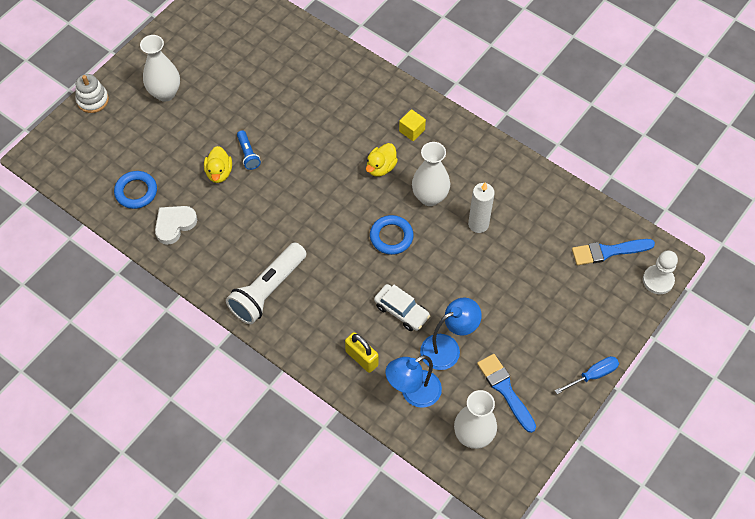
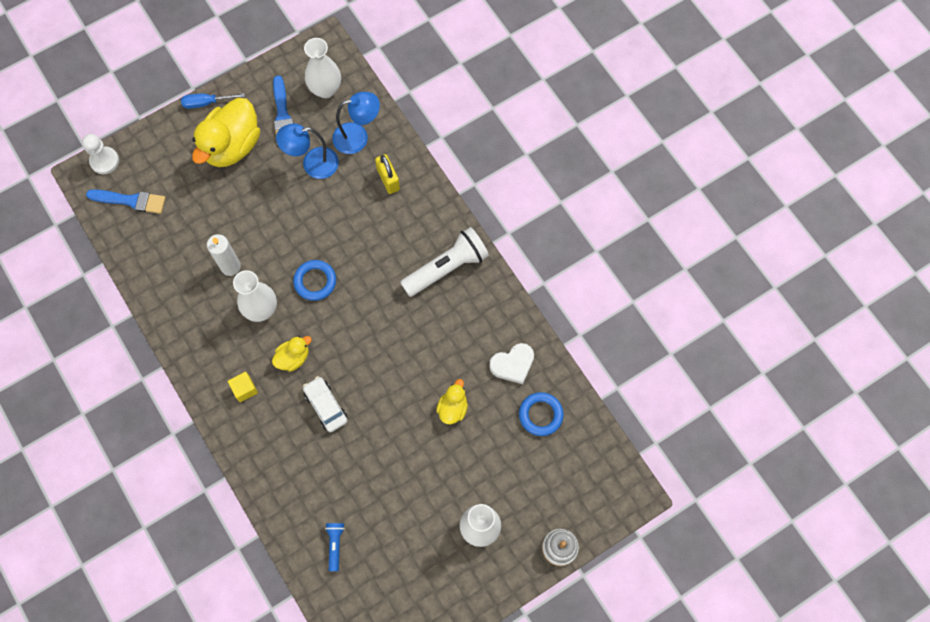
camera: 160 degrees left, 10 degrees up
(248, 154) = (417, 419): blue flashlight -> blue flashlight (335, 545)
(401, 311) = (337, 208): white car -> white car (326, 406)
(540, 338) = (232, 146): none -> yellow duck

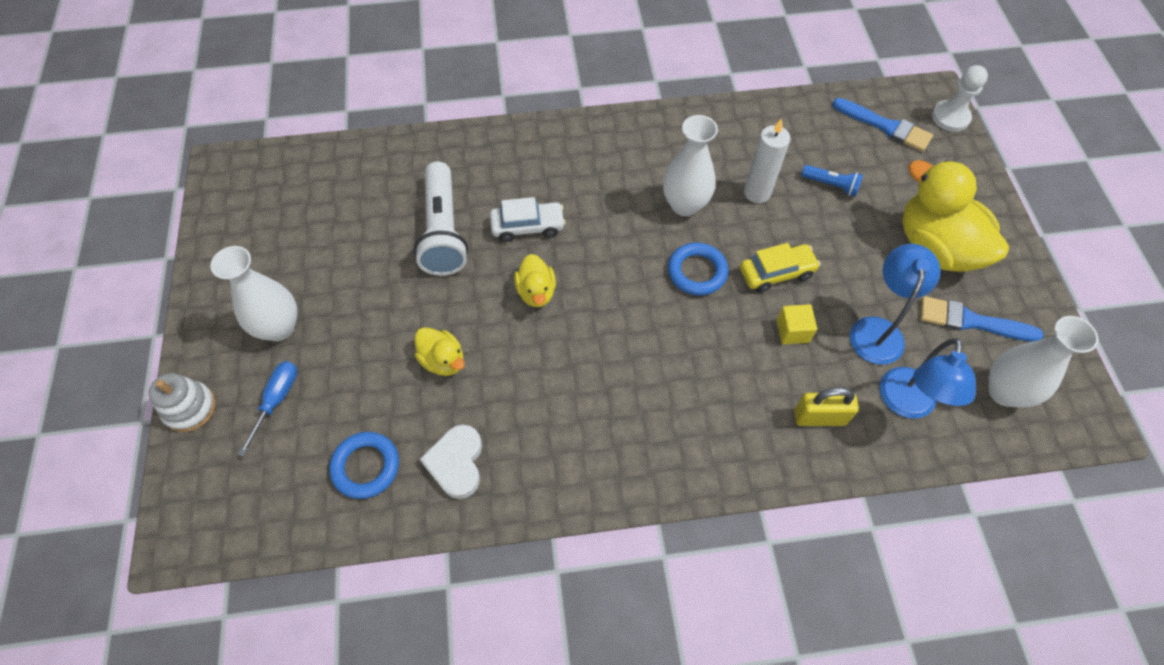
camera: 115 degrees right, 10 degrees down
(131, 201) = (886, 126): blue brush -> blue brush turned 90 degrees counterclockwise
(206, 103) = (1013, 240): blue screwdriver -> blue screwdriver (276, 401)
(244, 389) = (593, 159): yellow cube -> yellow cube (792, 331)
(293, 358) = (606, 215): yellow duck -> yellow duck (536, 292)
(294, 233) = (776, 273): none -> yellow car
(335, 545) = (367, 181): blue flashlight -> blue flashlight (831, 185)
(447, 268) = (644, 438): white flashlight -> white flashlight (443, 231)

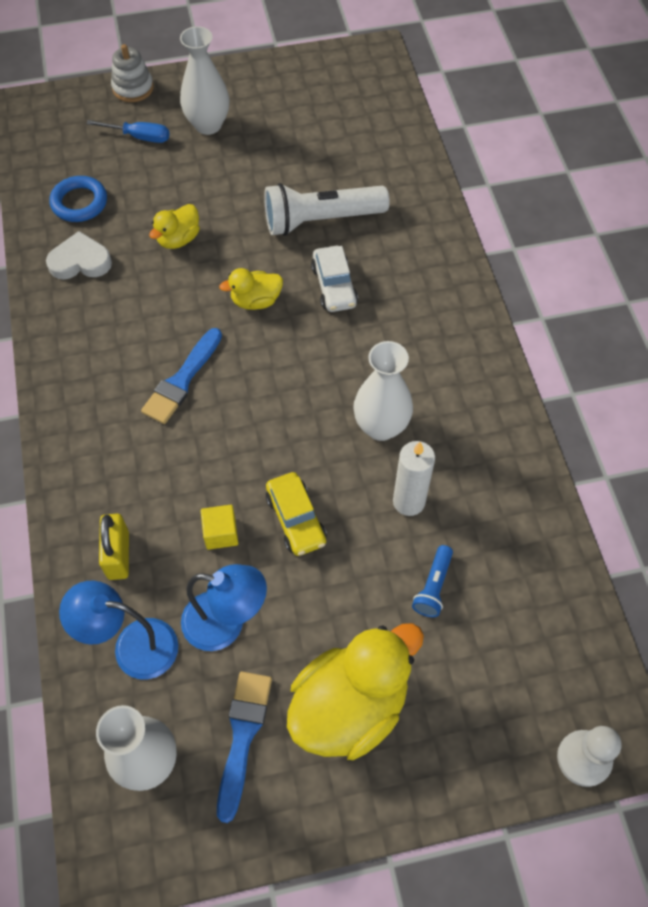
camera: 85 degrees right, 0 degrees up
(697, 272) = (291, 440): blue ring -> none
(886, 126) = (547, 664): blue brush -> blue brush (182, 380)

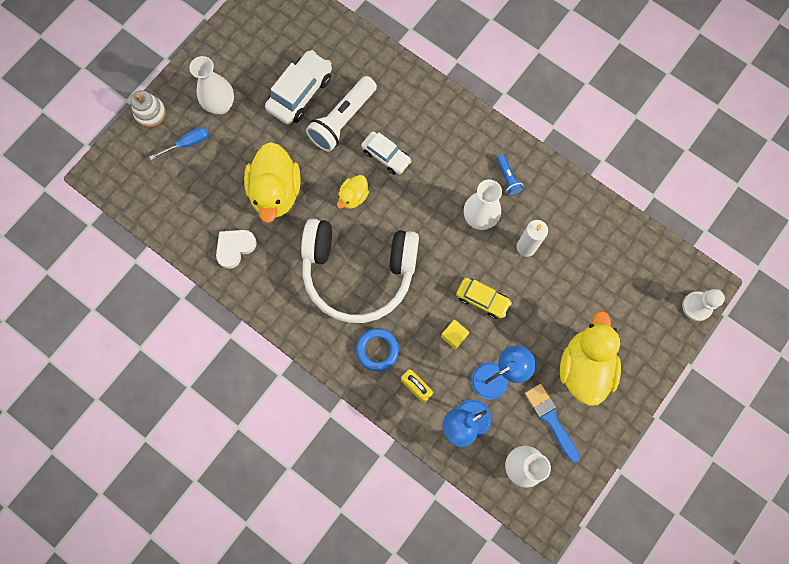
camera: 40 degrees left, 15 degrees up
(79, 203) = (196, 212): blue ring -> blue ring (377, 350)
(178, 239) = (276, 192): yellow duck -> yellow duck, size x2.00
(182, 380) = (358, 272): blue brush -> white headphones
(301, 166) = (300, 93): none -> white car
(433, 586) = (572, 280): blue flashlight -> blue flashlight (508, 178)

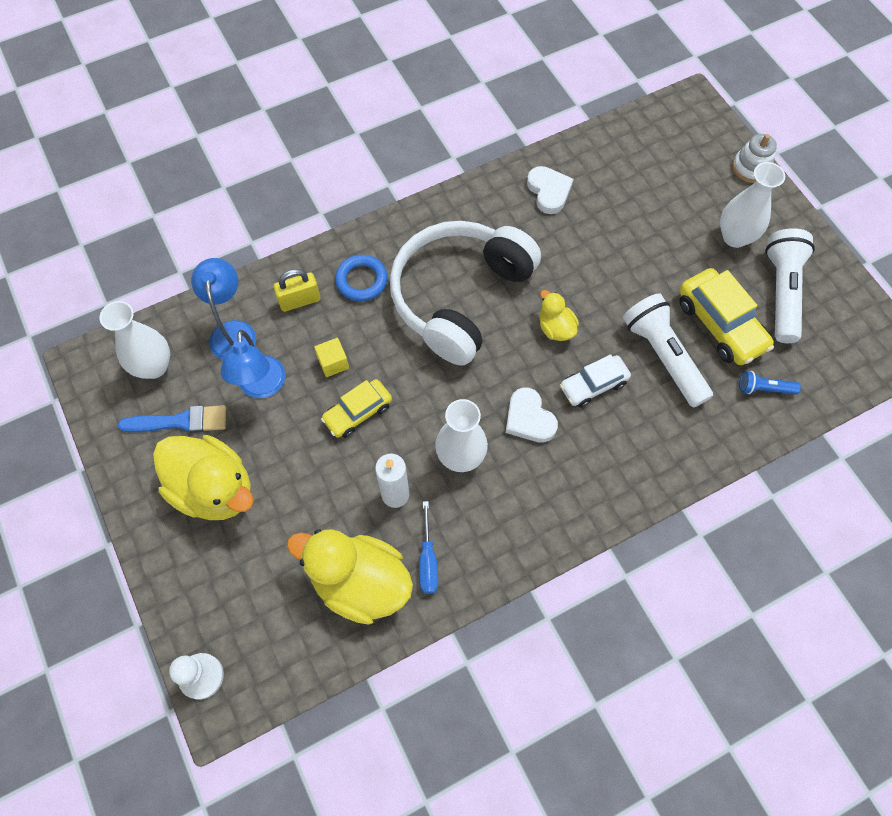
camera: 115 degrees right, 10 degrees down
(188, 143) = (697, 190): blue screwdriver -> blue screwdriver (428, 560)
(255, 62) = (781, 292): none -> white flashlight
(276, 192) = (598, 252): yellow duck -> yellow duck (360, 583)
(300, 93) = (720, 324): white car -> yellow car
(431, 187) = (529, 419): none -> white heart
(508, 178) = (497, 517): blue flashlight -> blue flashlight (764, 388)

